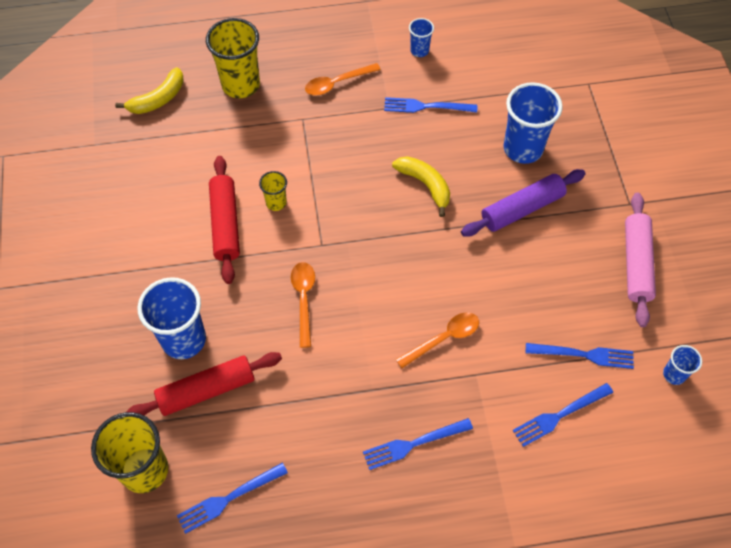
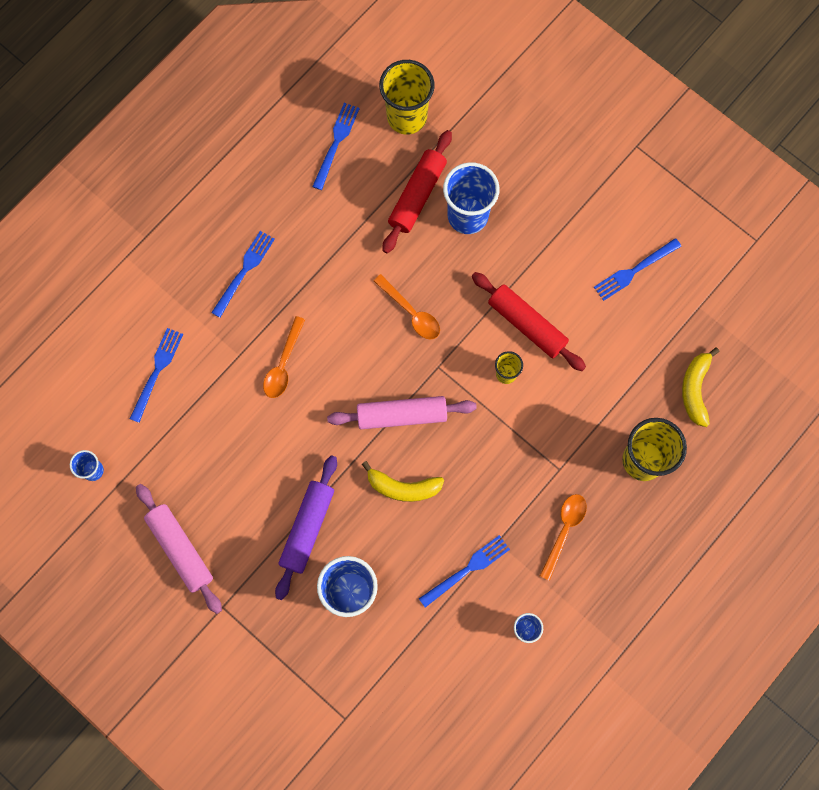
camera: 140 degrees right, 15 degrees up
(381, 232) = (402, 415): none -> pink rolling pin
(584, 355) = (170, 434): blue fork -> blue fork (634, 271)

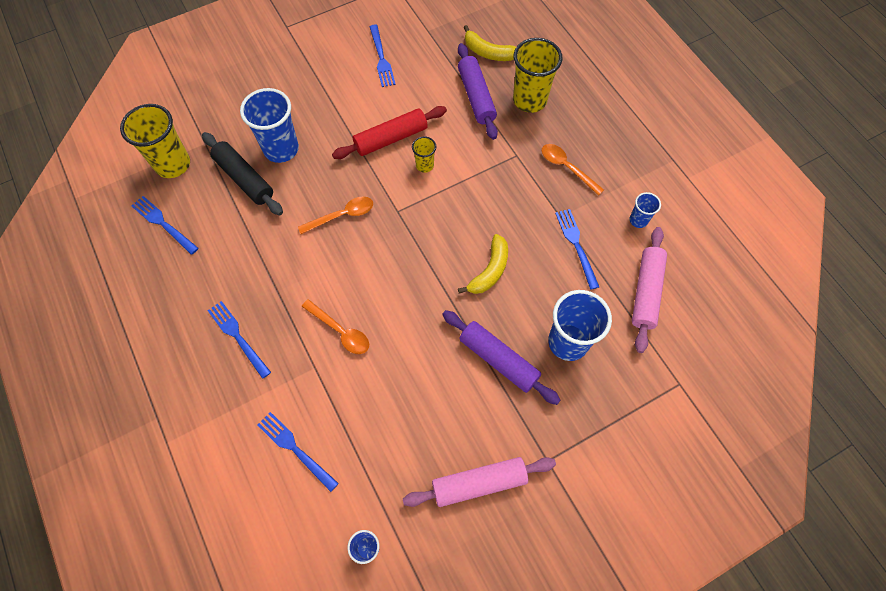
camera: 70 degrees left, 10 degrees down
(402, 415) = (427, 251): pink rolling pin -> pink rolling pin (646, 292)
(417, 196) = (244, 178): red rolling pin -> black rolling pin
(623, 397) = (476, 97): none -> purple rolling pin

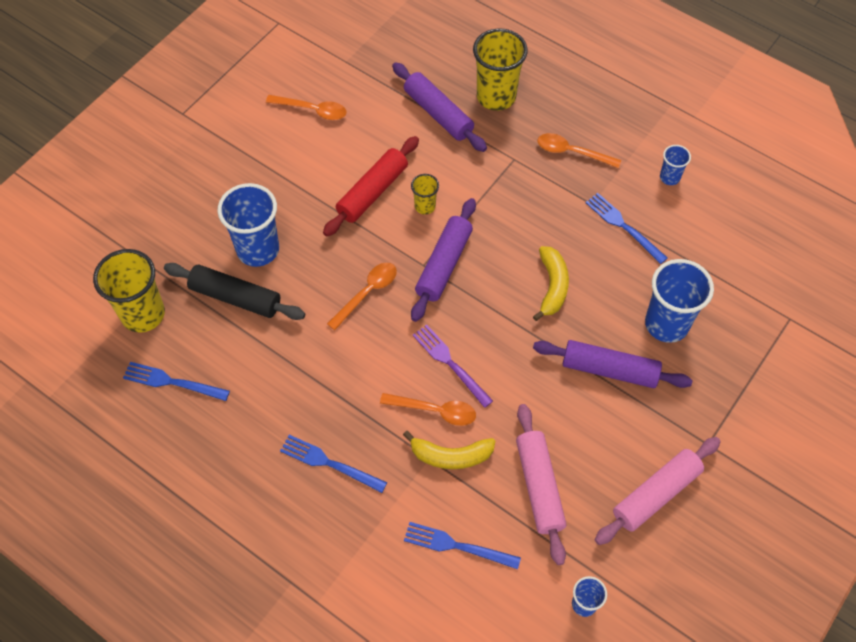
camera: 25 degrees left, 5 degrees down
(373, 298) = (449, 363): none -> purple fork
(381, 59) = (312, 110): blue fork -> orange spoon
(413, 217) = (444, 265): none -> purple rolling pin
(488, 52) = (424, 62): yellow banana -> yellow banana (451, 456)
(646, 292) = (713, 245): pink rolling pin -> pink rolling pin (539, 486)

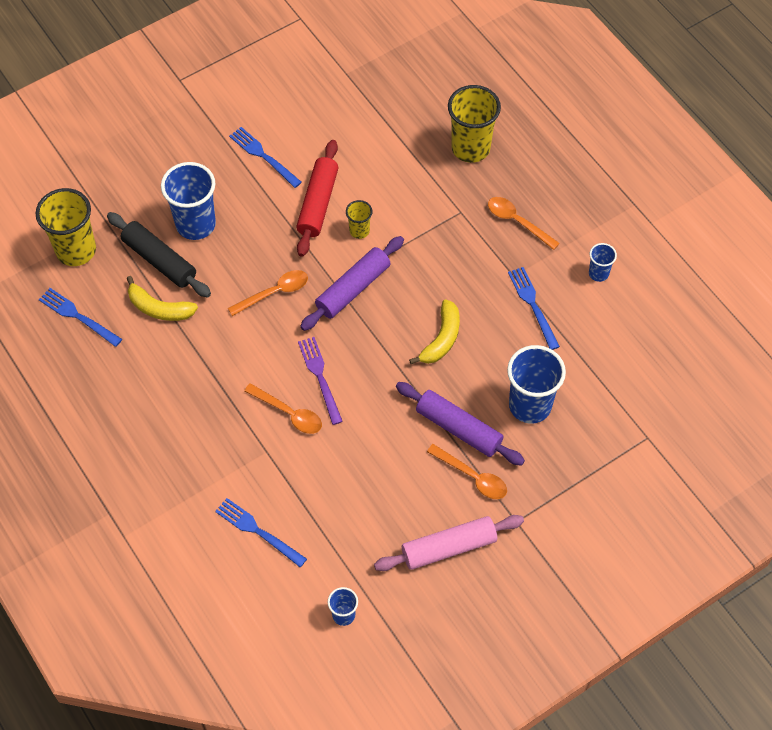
camera: 20 degrees right, 0 degrees up
(312, 110) = (296, 111): orange spoon -> orange spoon (472, 477)
(328, 463) = (180, 427): blue fork -> blue fork (263, 156)
(372, 192) = (318, 203): red rolling pin -> red rolling pin turned 45 degrees counterclockwise
(438, 113) = (410, 148): purple rolling pin -> none
(451, 456) = (286, 456): yellow banana -> yellow banana (159, 308)
(539, 486) = (350, 506): pink rolling pin -> none

